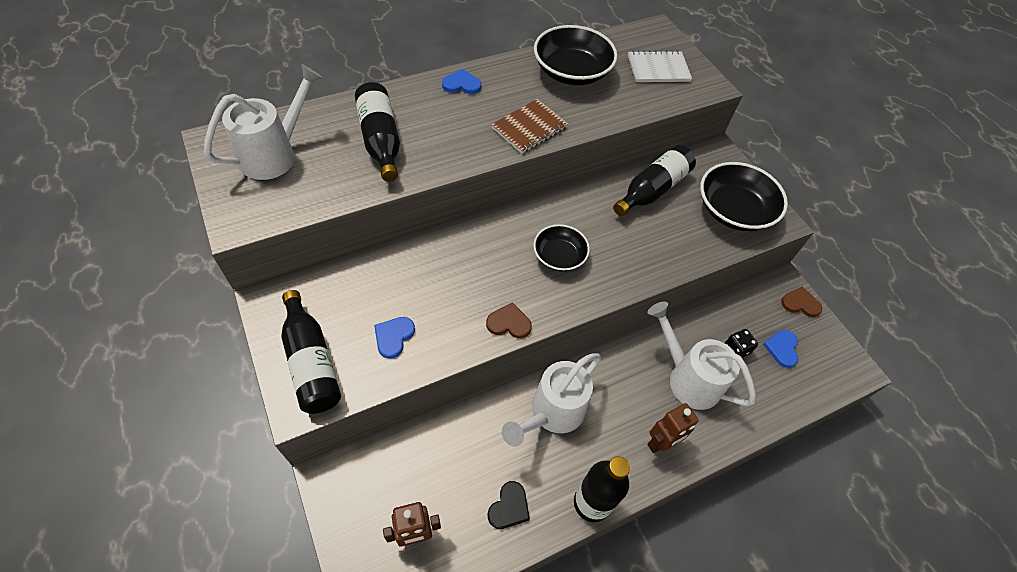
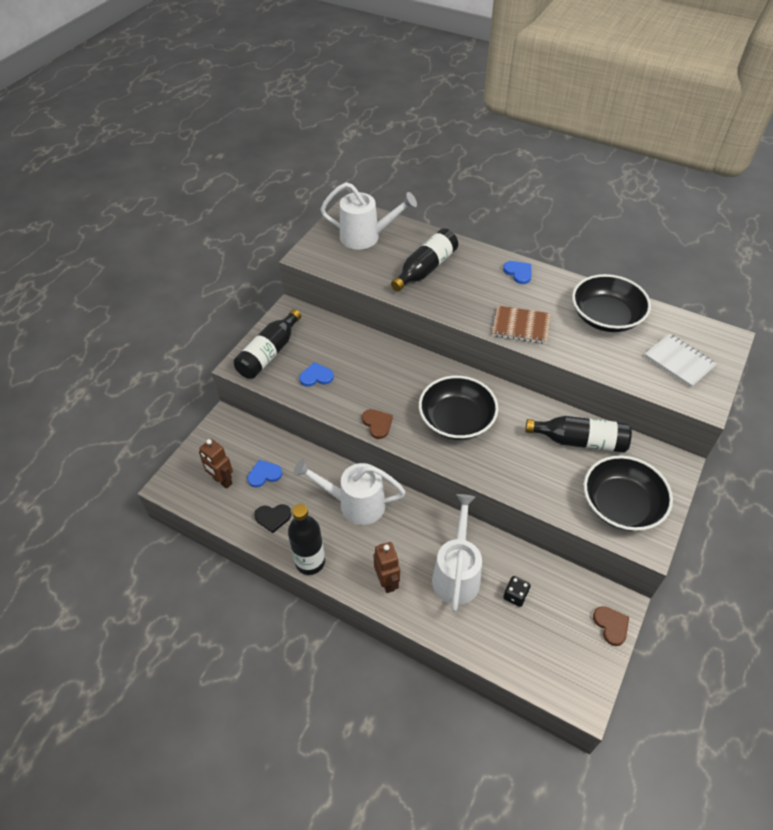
camera: 60 degrees right, 5 degrees down
(559, 256) = (456, 420): black bowl -> black bowl, size x1.64
(660, 443) = (387, 582): brown robot -> brown robot turned 135 degrees counterclockwise
(782, 348) = (548, 630): blue heart -> blue heart (264, 474)

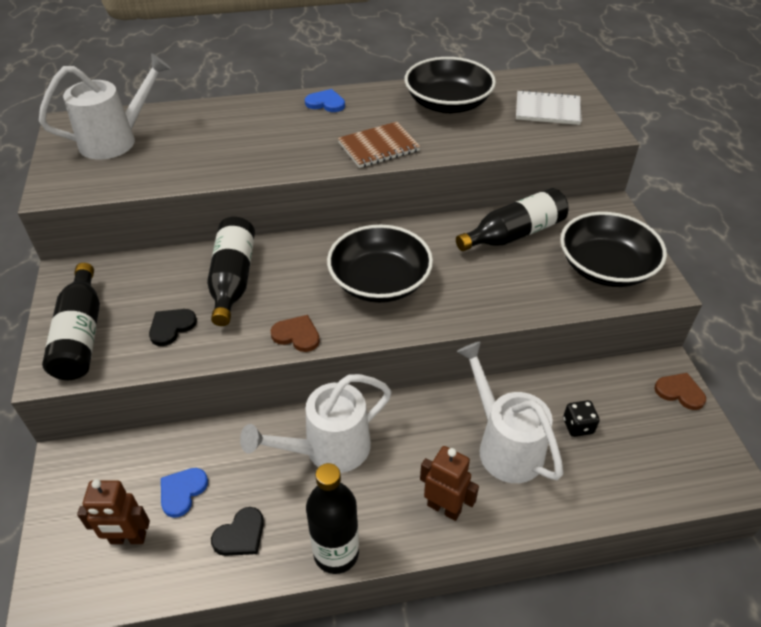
camera: 40 degrees left, 5 degrees down
(316, 376) = (171, 327): blue heart -> black heart
(425, 269) = (221, 140): black bottle -> black bottle (233, 279)

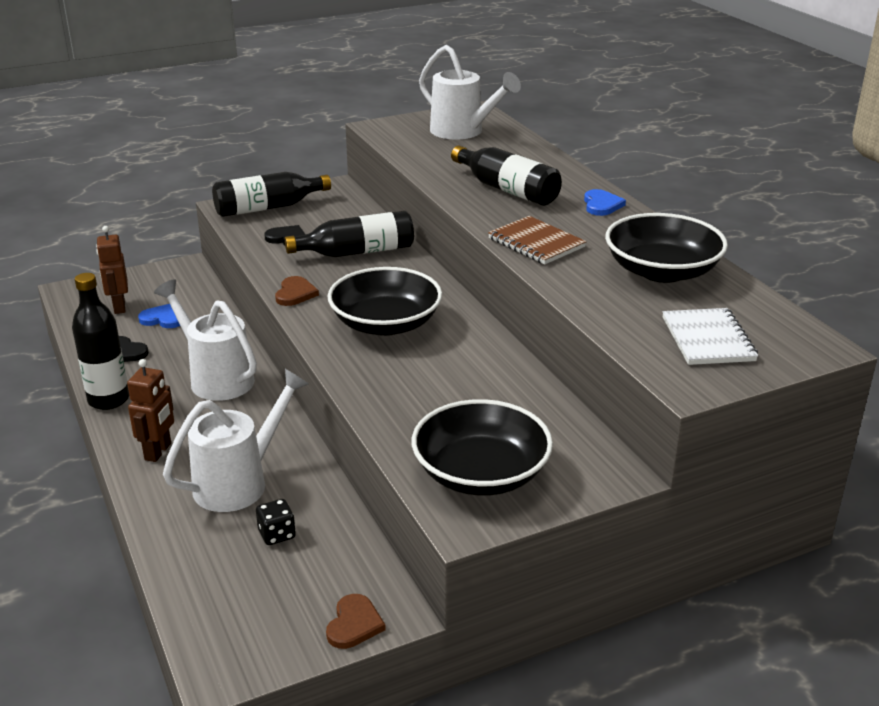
camera: 75 degrees right, 15 degrees down
(514, 234) = (511, 399): black bottle -> black bottle (507, 189)

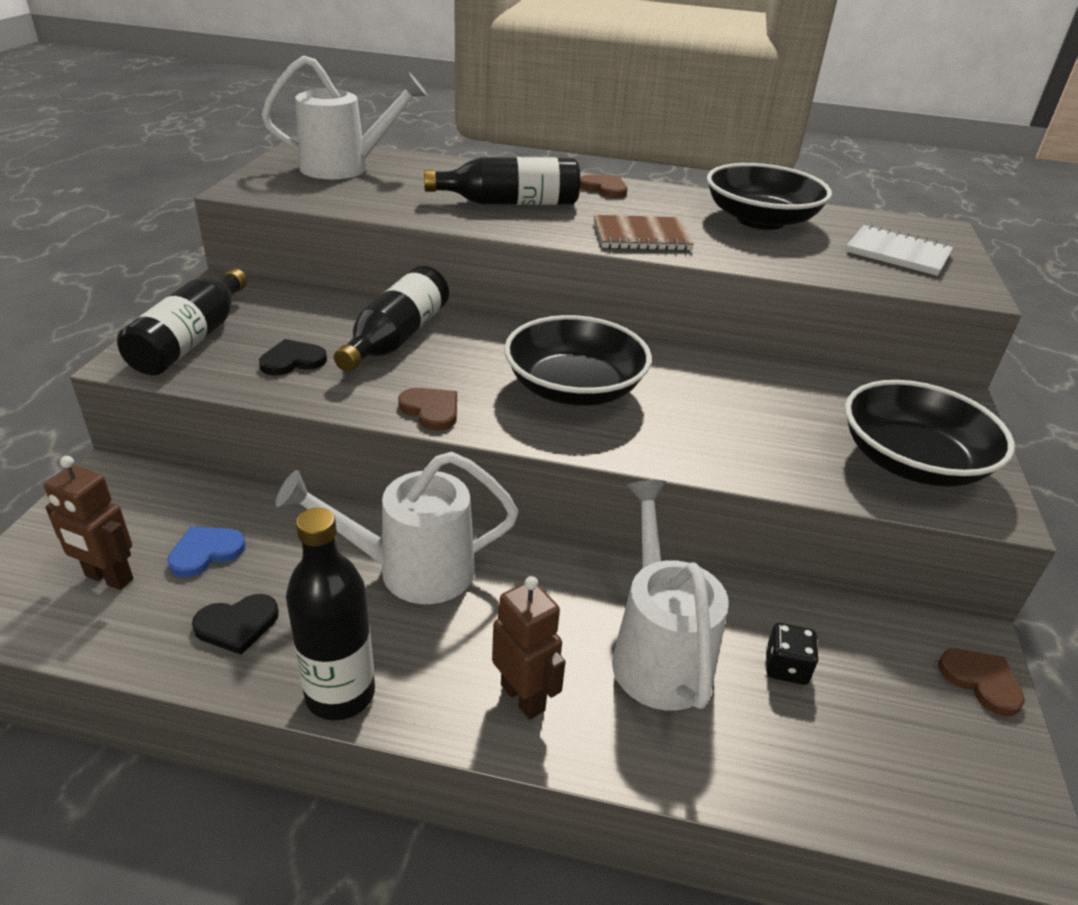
camera: 55 degrees left, 5 degrees up
(601, 205) = (604, 188): blue heart -> brown heart

